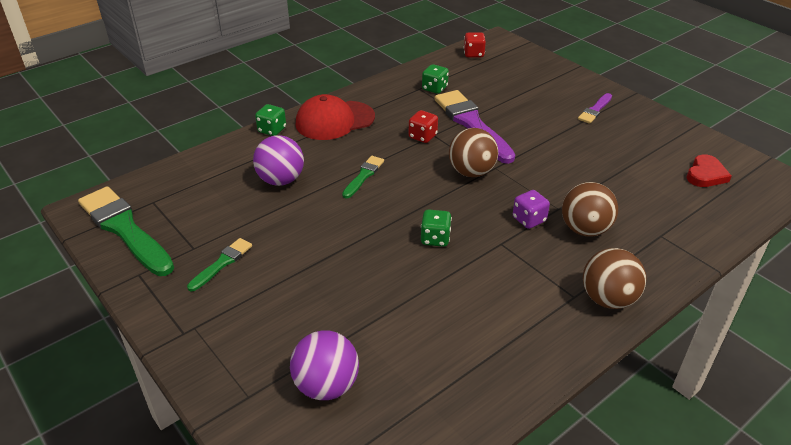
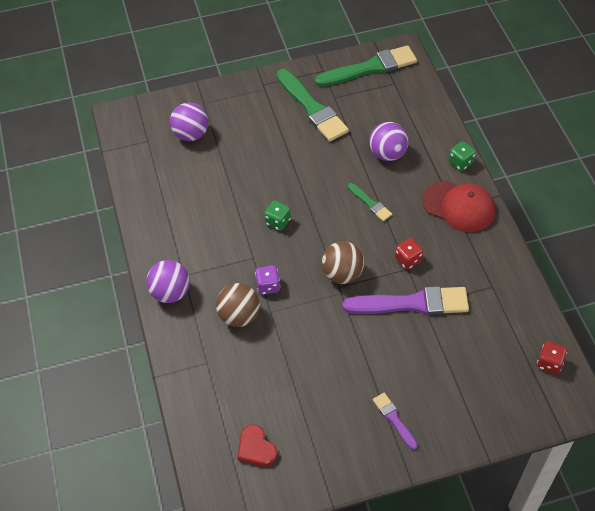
camera: 115 degrees right, 15 degrees up
(222, 263) = (312, 108): green brush -> green brush, size x2.03
(334, 120) = (459, 206): red cap -> red cap turned 120 degrees clockwise
(434, 88) = (487, 299): green dice -> none
(608, 299) = (171, 292): brown ball -> purple ball

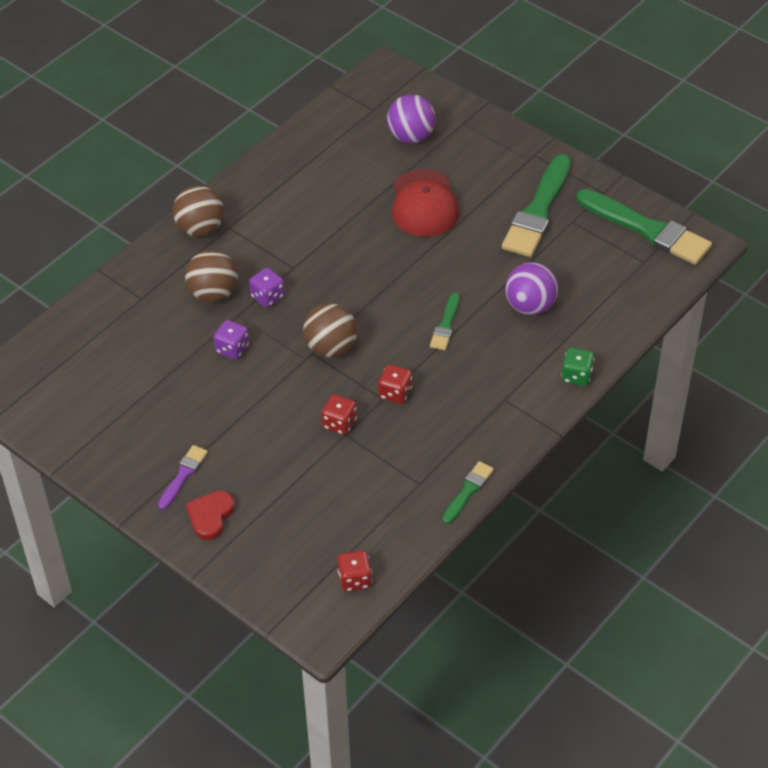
camera: 55 degrees right, 5 degrees down
(171, 292) = (200, 229): purple ball -> brown ball
(256, 448) = (73, 384): red heart -> red heart (210, 516)
(278, 222) = (355, 263): green dice -> none
(299, 331) = (232, 349): none -> purple dice
(412, 303) = (339, 423): purple brush -> red dice
(459, 206) = (508, 403): red cap -> red cap (424, 204)
(515, 264) = (468, 491): none -> green brush

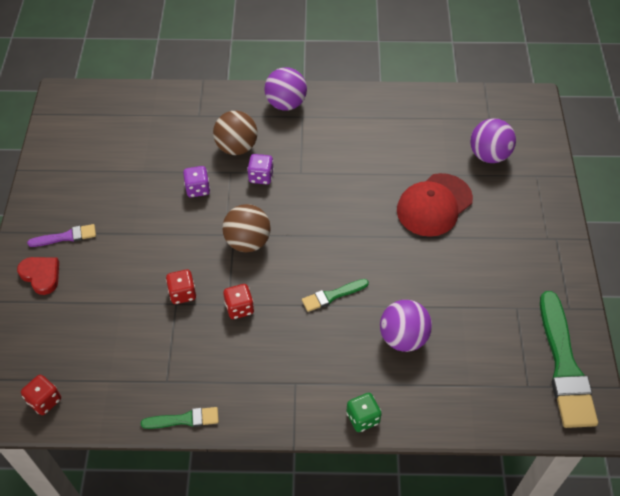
camera: 50 degrees right, 5 degrees up
(200, 229) = (286, 104): brown ball -> purple ball
(210, 516) = (41, 275): red heart -> red heart turned 60 degrees clockwise
(538, 211) = (502, 278): green brush -> none

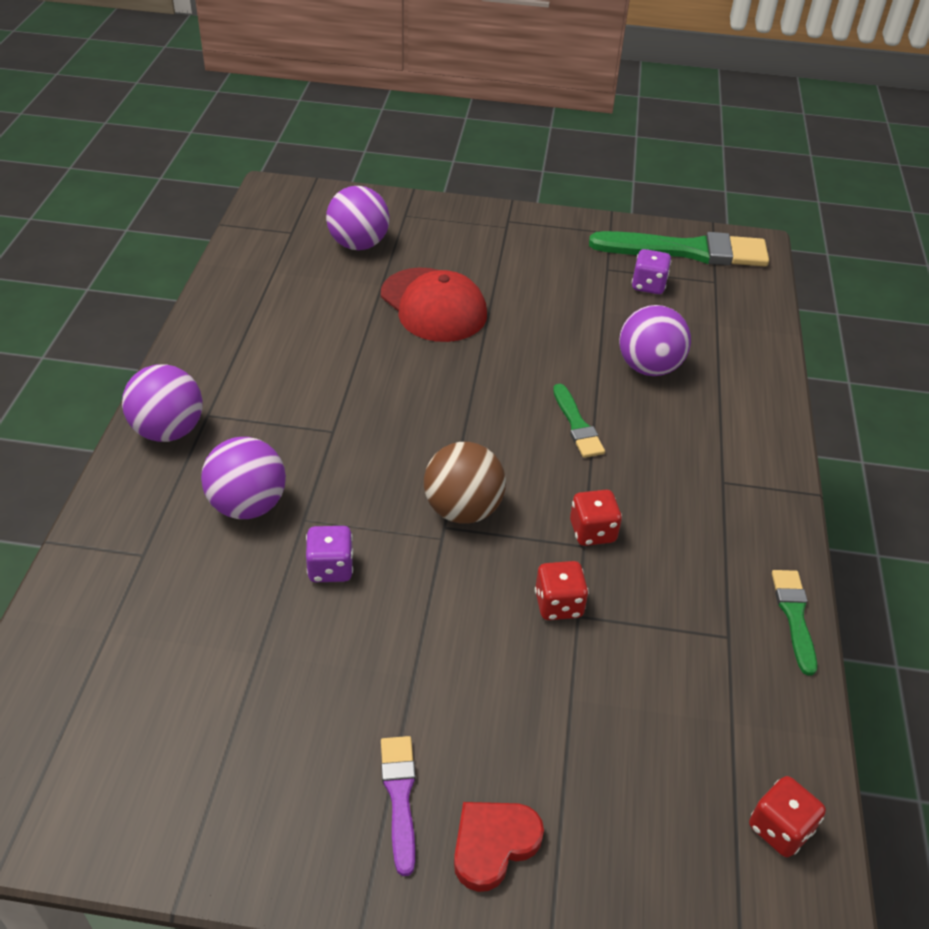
camera: 85 degrees left, 10 degrees down
(236, 147) = (248, 505): brown ball -> purple ball
(261, 176) = (327, 480): purple dice -> purple dice (648, 285)
(363, 418) = (771, 421): green dice -> none

